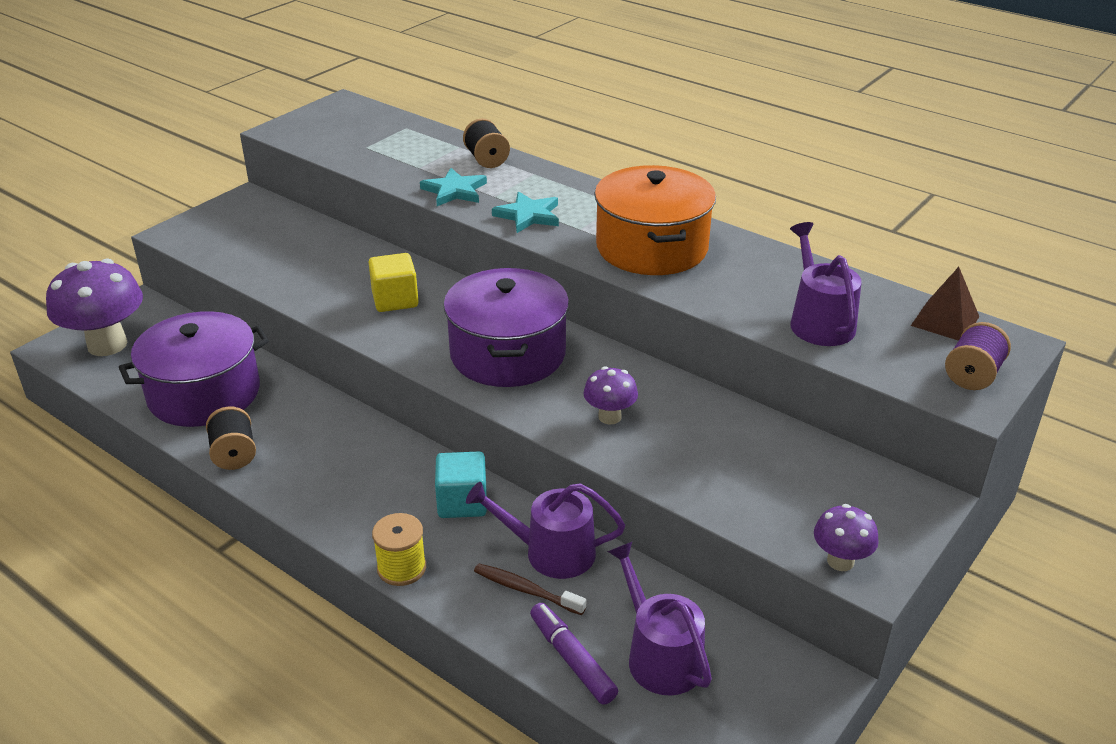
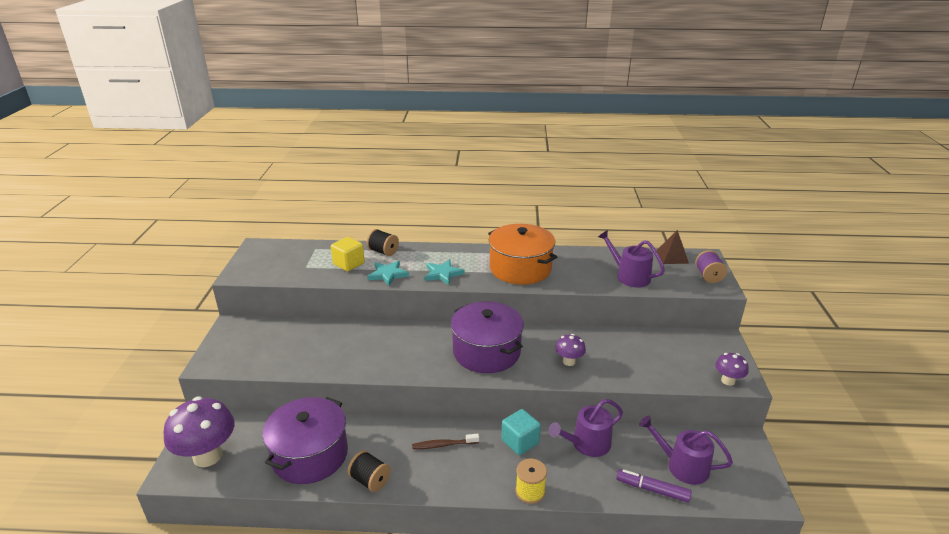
camera: 35 degrees left, 5 degrees down
(395, 300) = (395, 348): yellow cube -> yellow cube (349, 264)
(526, 590) = (597, 469): brown toothbrush -> brown toothbrush (443, 445)

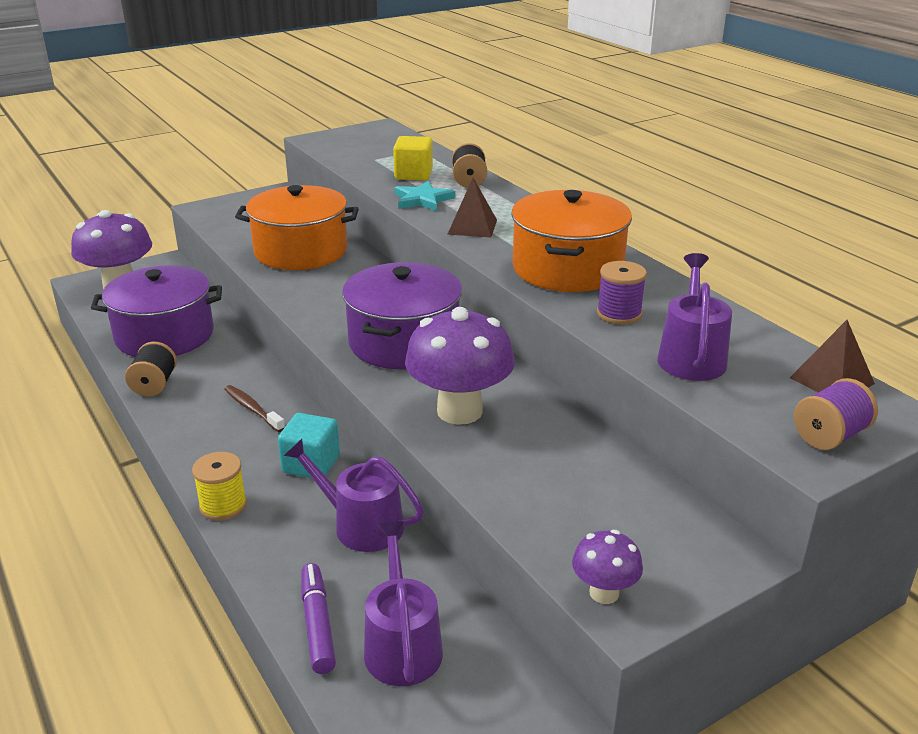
camera: 55 degrees right, 0 degrees up
(334, 346) = (301, 251): none -> orange pot
(442, 274) = (472, 227): turquoise star -> brown pyramid
(569, 361) = (459, 411): purple mushroom -> purple mushroom, size x1.98
(577, 275) = (619, 314): none -> purple spool

